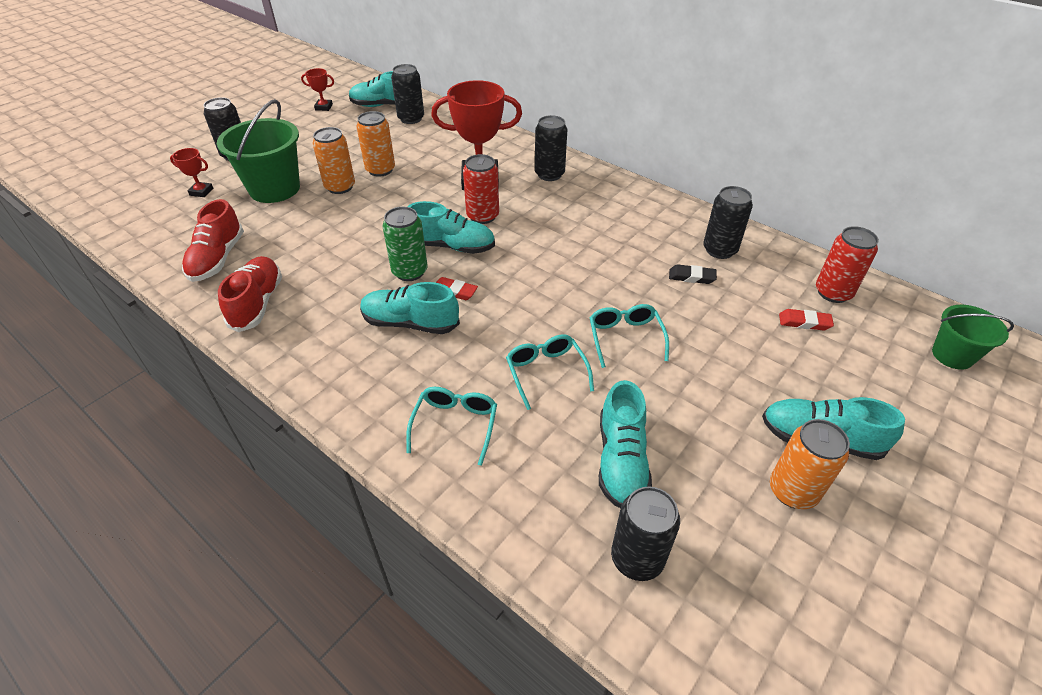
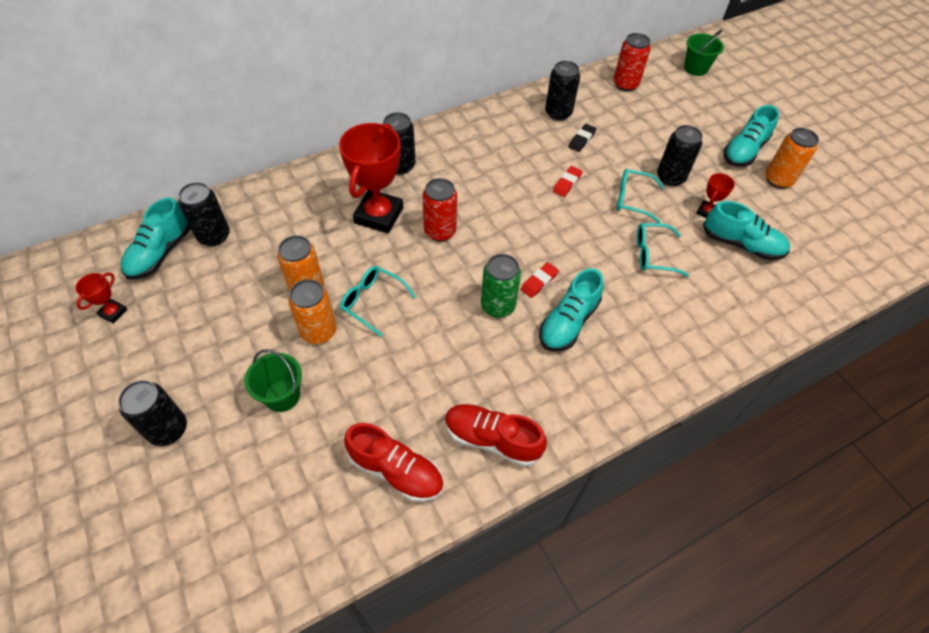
camera: 70 degrees left, 10 degrees up
(201, 192) = (237, 478): red trophy -> red trophy (706, 212)
(274, 189) = (282, 395): green bucket -> green bucket, size x0.58
(452, 246) = (474, 266): turquoise shoe -> none
(455, 424) = (689, 322): turquoise glasses -> turquoise glasses (372, 301)
(637, 558) = (813, 265): black can -> black can (670, 177)
(804, 322) = (648, 110): red eraser -> red eraser (567, 183)

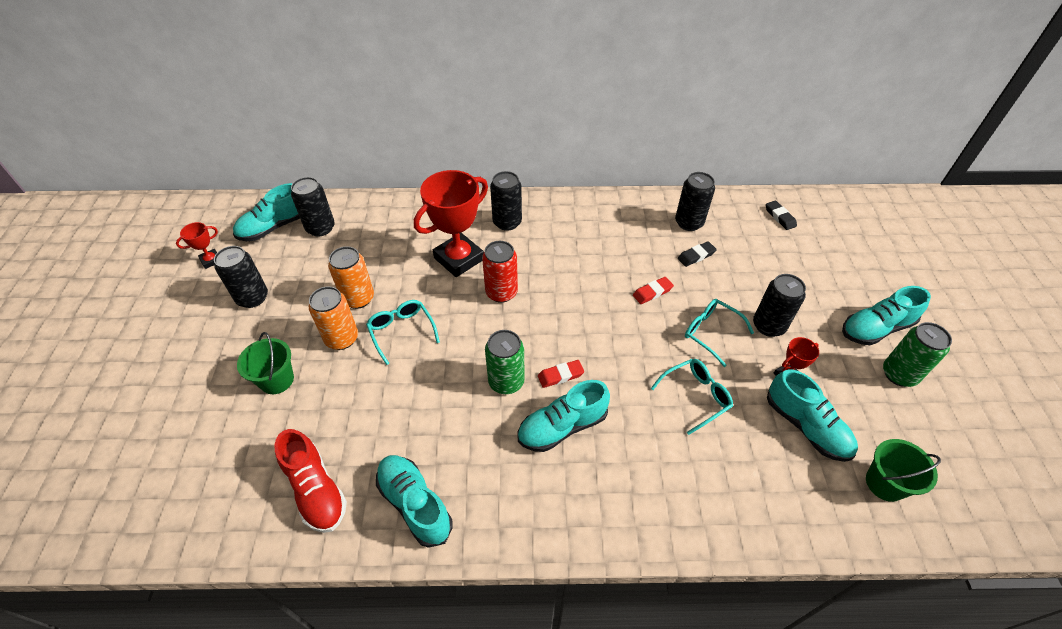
camera: 30 degrees right, 5 degrees down
(168, 429) = (180, 368): black can -> black can (252, 298)
(492, 439) = (415, 504): red shoe -> turquoise shoe
(625, 84) = (780, 217): red can -> black eraser
(652, 254) = (696, 396): turquoise glasses -> turquoise glasses turned 120 degrees clockwise
(695, 68) = (873, 224): green bucket -> green bucket (885, 483)
(778, 180) = (899, 374): orange can -> green can

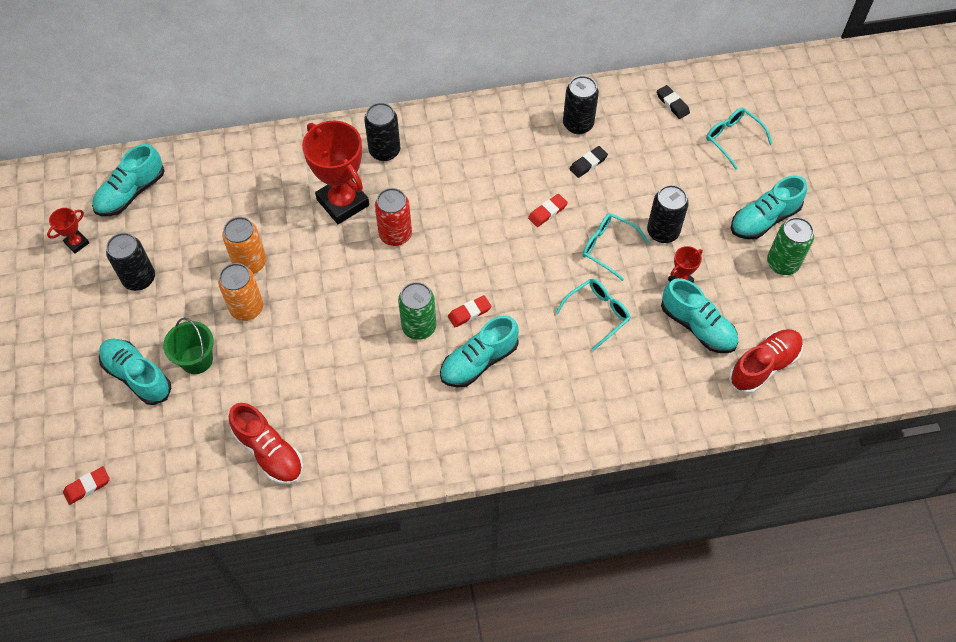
camera: 10 degrees left, 10 degrees up
(115, 495) = (87, 486): none -> red eraser
(320, 228) = (183, 187): black can -> none
(401, 331) = (304, 292): turquoise glasses -> turquoise glasses (732, 139)
(415, 504) = (361, 449): turquoise shoe -> turquoise shoe (137, 376)
(459, 259) = (343, 202): red trophy -> red trophy turned 75 degrees counterclockwise
(885, 483) = (763, 366): green bucket -> red shoe

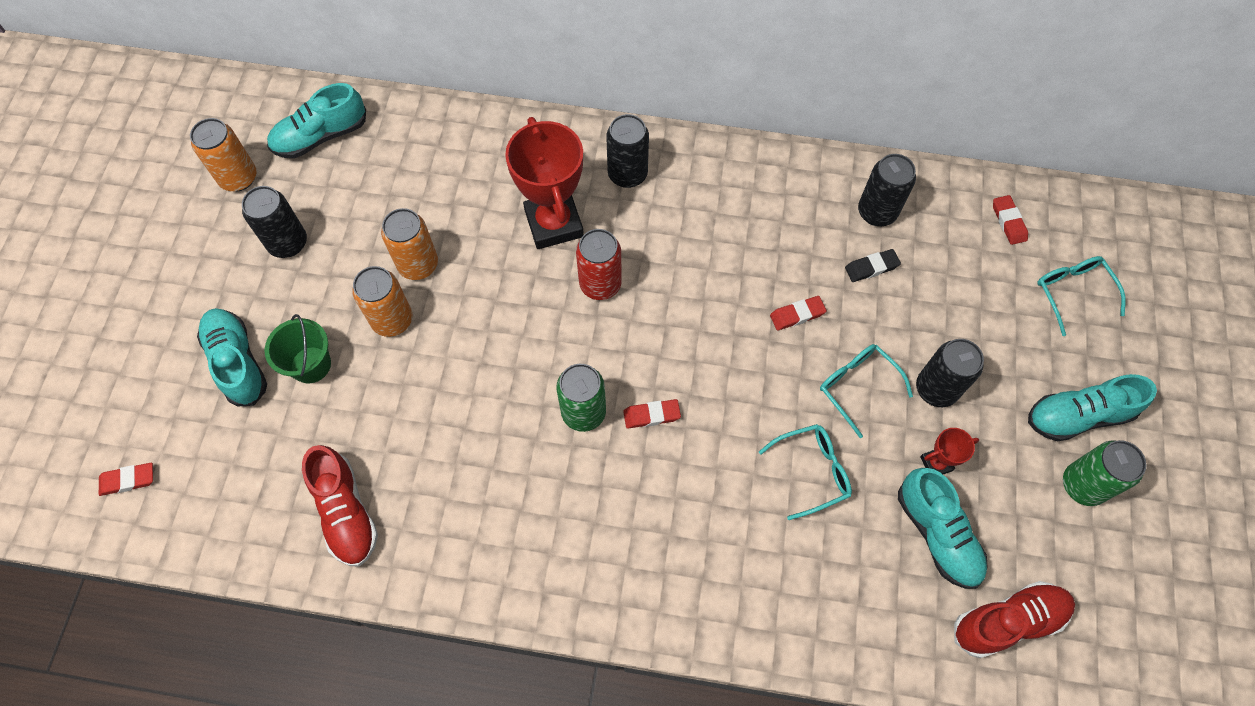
camera: 20 degrees right, 5 degrees up
(77, 243) = (238, 178): red trophy -> orange can
(479, 361) = (639, 483): turquoise shoe -> none
(672, 104) = (1008, 222): black eraser -> red eraser

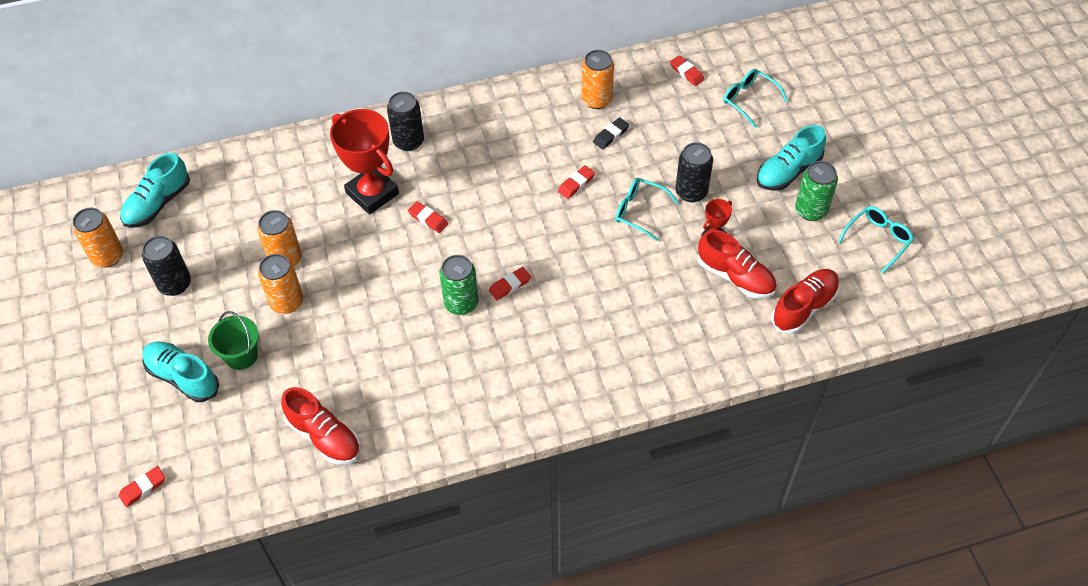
camera: 25 degrees left, 10 degrees down
(600, 284) = (428, 219): red can -> red eraser
(812, 471) = (636, 274): turquoise glasses -> turquoise glasses (878, 239)
(877, 212) = (596, 100): black can -> orange can
(937, 534) = (735, 276): turquoise shoe -> red shoe

